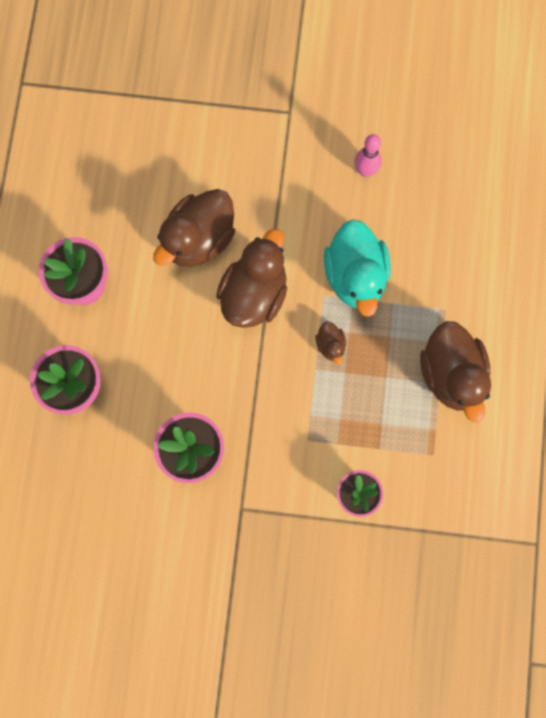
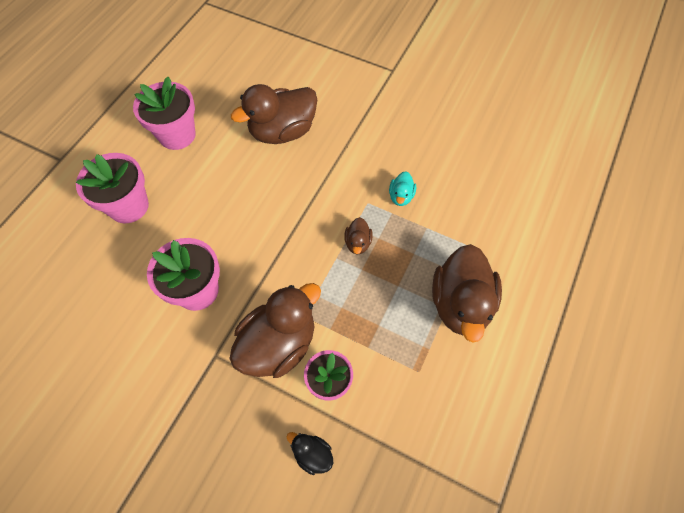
camera: 20 degrees right, 15 degrees down
(254, 294) = (309, 183): brown duck -> brown duck (279, 344)
(355, 276) = (401, 196): turquoise duck -> turquoise duck, size x0.45
(365, 171) = (438, 124): pink bowling pin -> none
(366, 562) = (312, 454): none -> black duck

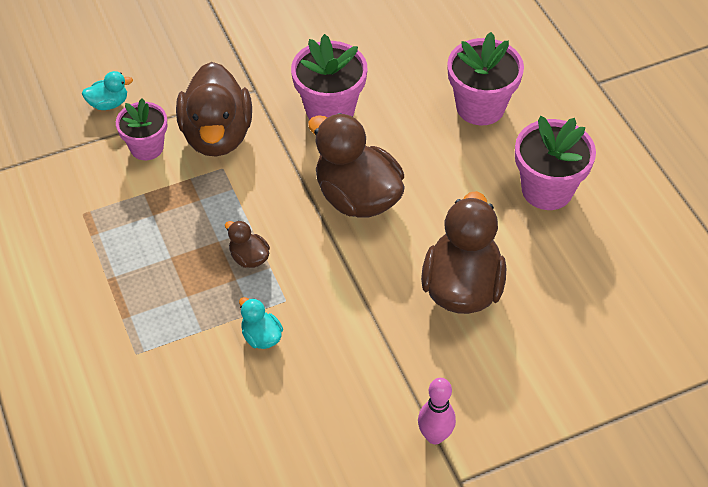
camera: 130 degrees right, 10 degrees down
(312, 454) = (109, 103): black duck -> turquoise duck
(379, 91) = (435, 436): none -> pink bowling pin
(460, 304) = (97, 292): brown duck -> brown duck (357, 197)

